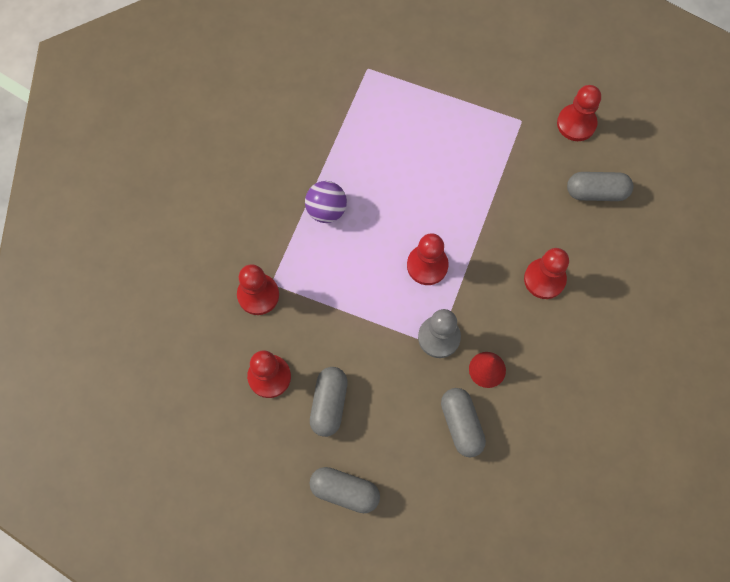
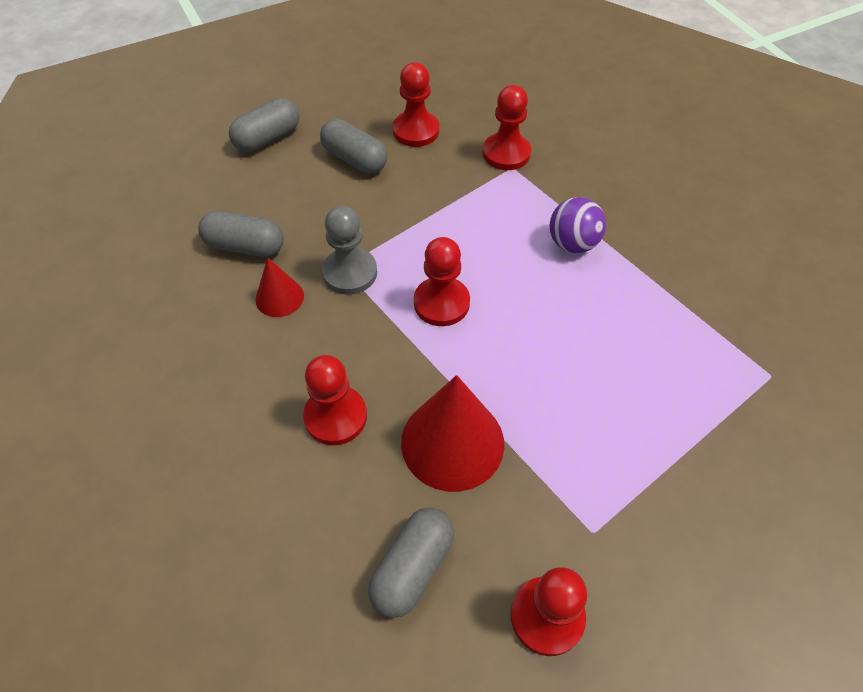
camera: 120 degrees right, 15 degrees down
(518, 209) = (452, 442): none -> red cone

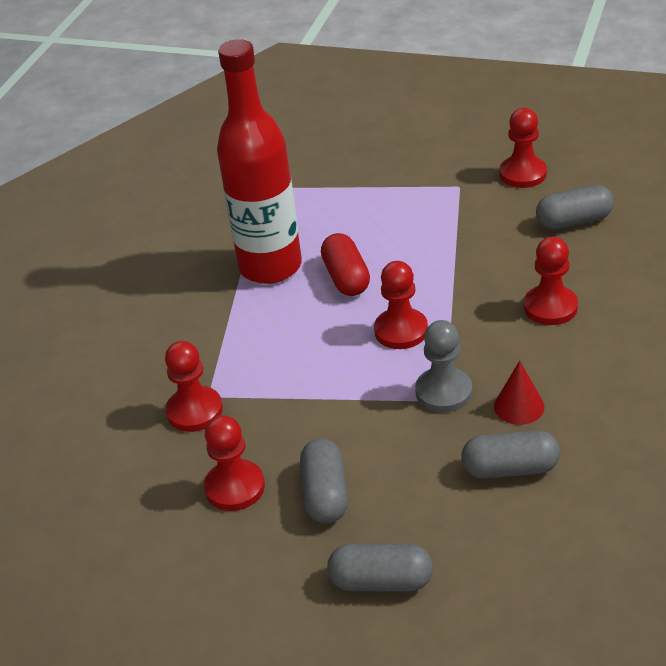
camera: 130 degrees left, 15 degrees down
(245, 246) = (510, 468): grey capsule -> grey capsule turned 60 degrees counterclockwise
(452, 442) = (489, 256): red cone -> none
(550, 324) = (346, 278): none -> red capsule
(572, 243) = (256, 313): purple ball -> none
(626, 291) = (270, 267): none -> red bottle

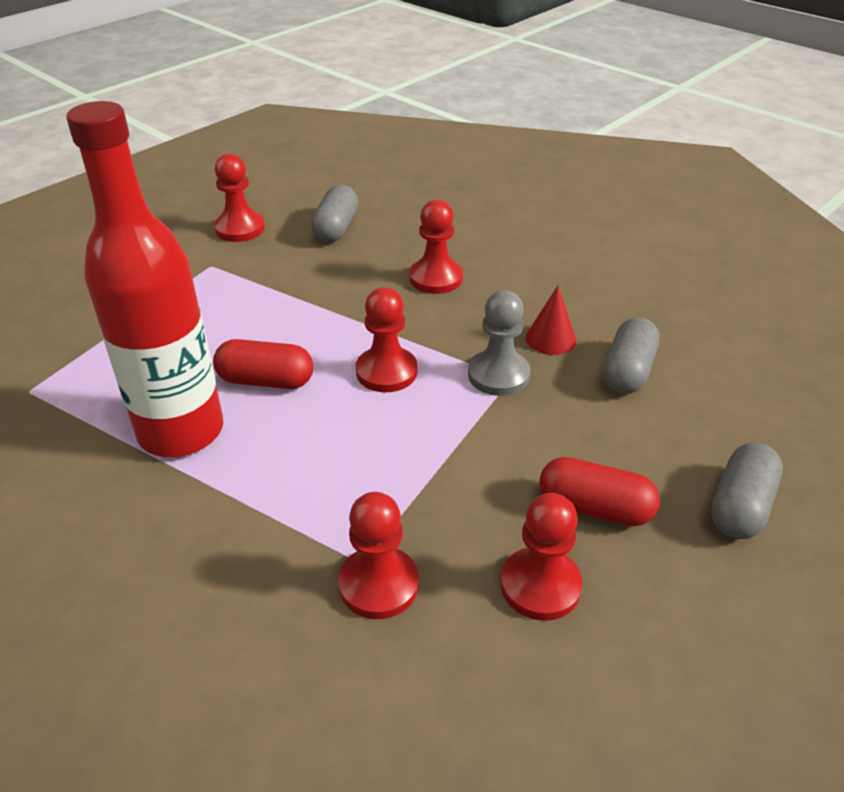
camera: 70 degrees left, 0 degrees up
(325, 494) = (595, 508): grey capsule -> red capsule

